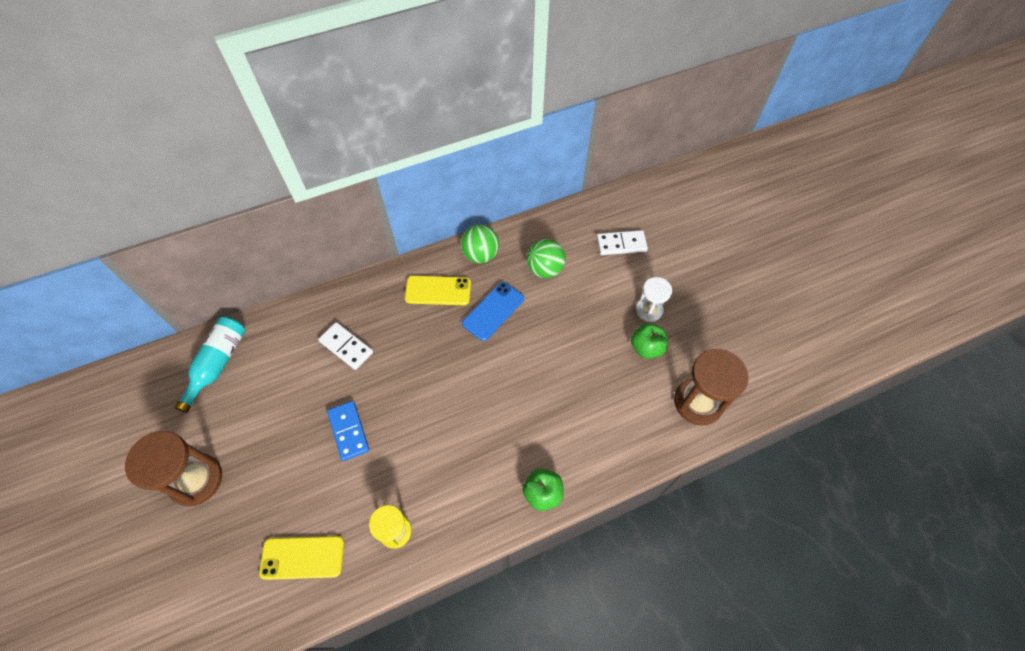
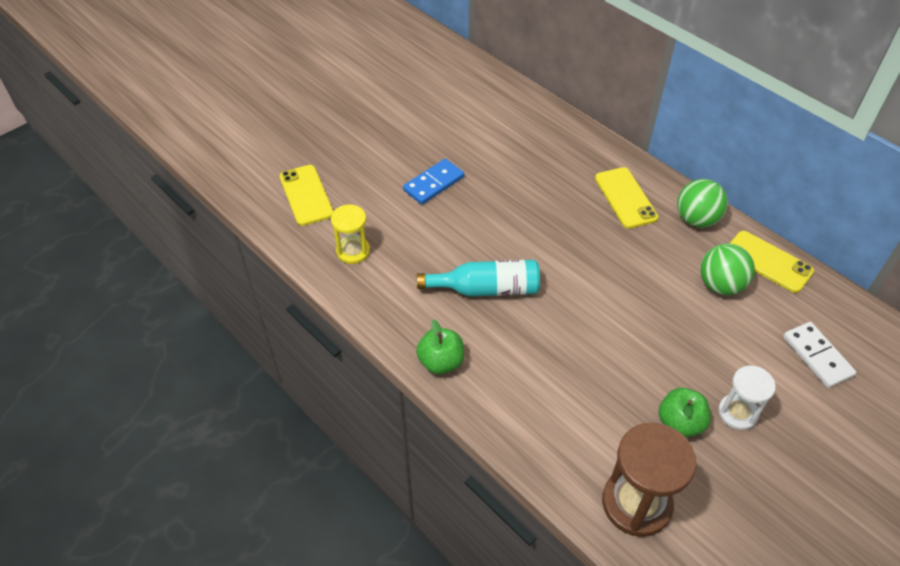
camera: 70 degrees right, 10 degrees down
(196, 480) = (345, 104): brown hourglass -> none
(218, 364) = (453, 75): turquoise bottle -> turquoise bottle (486, 289)
(346, 347) = (517, 151): white domino -> none
(493, 311) = (632, 253): blue phone -> none
(537, 231) = (768, 262): none -> yellow phone

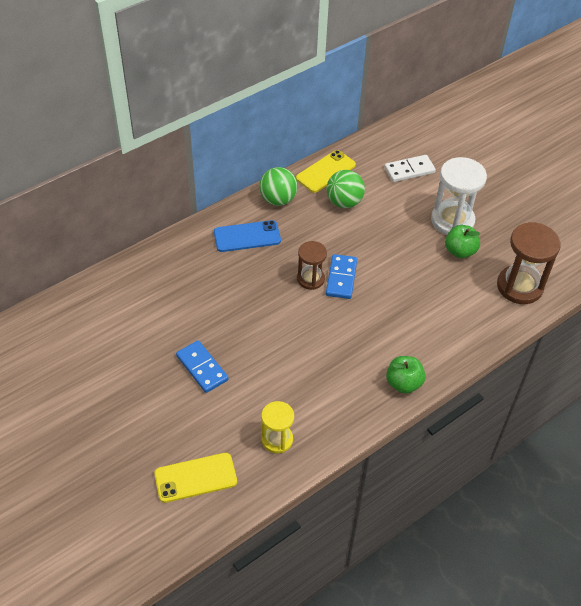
camera: 85 degrees left, 0 degrees up
(486, 289) = (332, 344): turquoise bottle -> none
(578, 261) = (310, 279): none -> brown hourglass
(589, 290) = (341, 278): none -> blue domino
(625, 198) = (247, 236): yellow phone -> blue phone
(737, 413) = (452, 220): white hourglass -> white hourglass, size x1.66

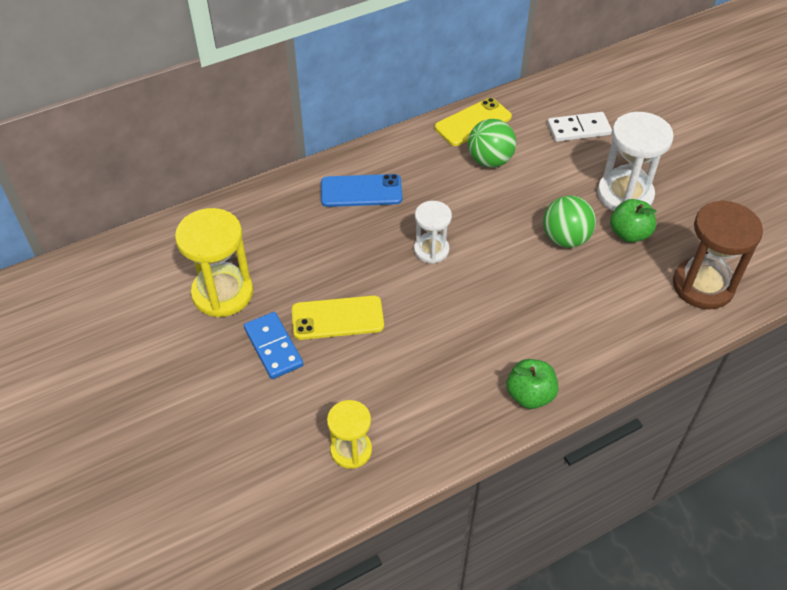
camera: 10 degrees right, 0 degrees up
(153, 330) = (222, 293): none -> yellow hourglass
(195, 478) = (236, 488): yellow phone -> yellow phone (337, 318)
(278, 200) = (408, 150): green ball -> green ball (565, 238)
(310, 279) = (431, 250): brown hourglass -> white hourglass
(341, 278) = (470, 253): blue domino -> none

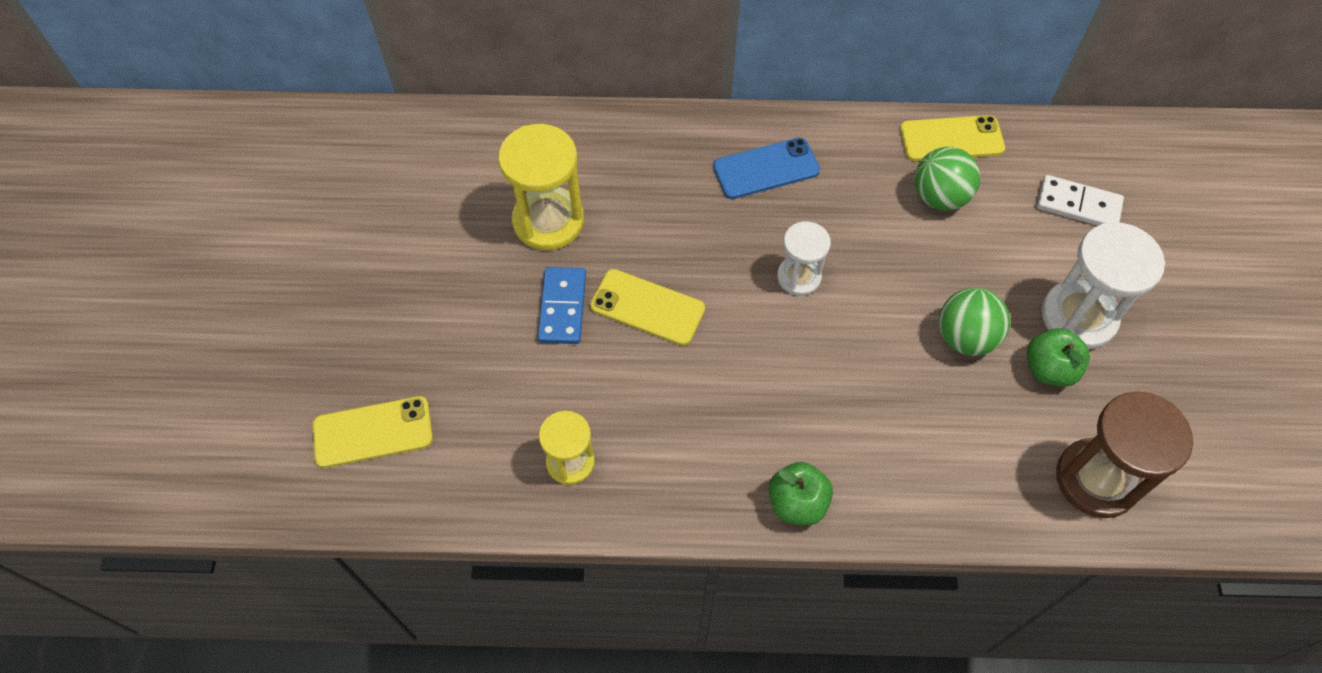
camera: 30 degrees right, 10 degrees up
(178, 508) = (373, 432): none -> yellow phone
(361, 191) = (766, 169): blue phone -> blue phone turned 45 degrees counterclockwise

